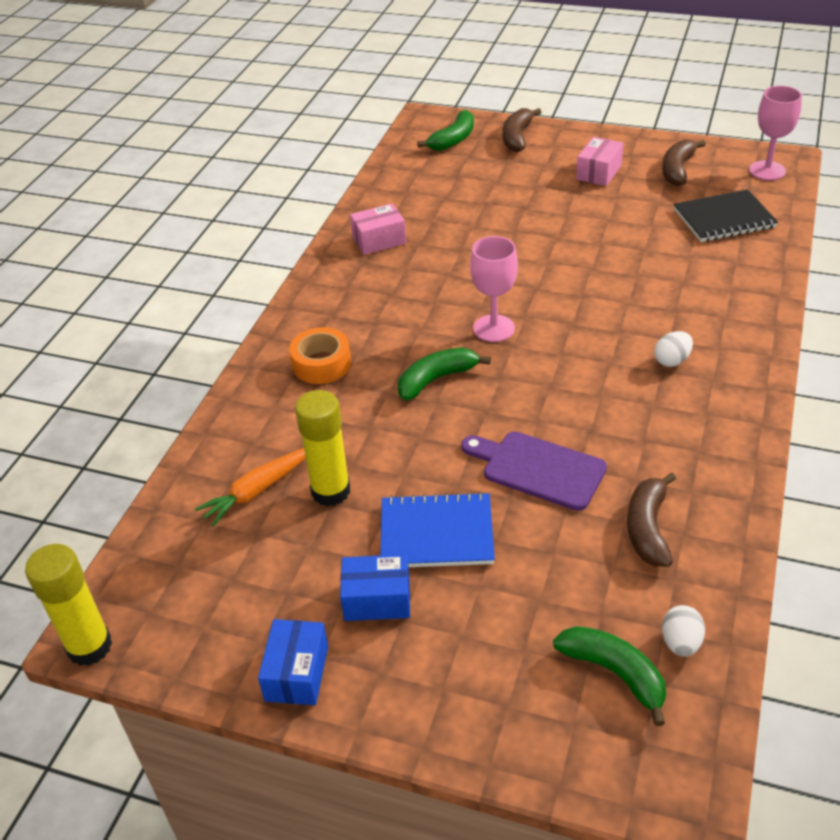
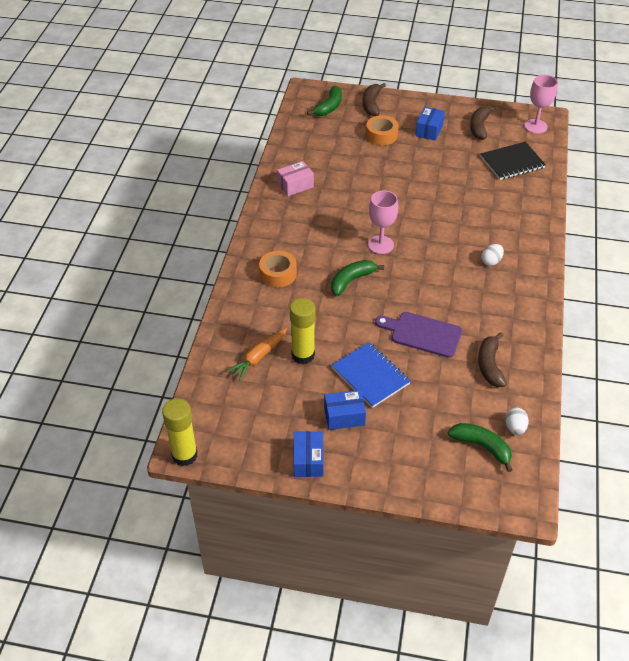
camera: 10 degrees left, 5 degrees up
(436, 533) = (370, 376): blue notebook -> blue notebook turned 60 degrees clockwise
(524, 177) = (381, 135): none -> orange tape
(598, 172) = (429, 130): pink box -> blue box

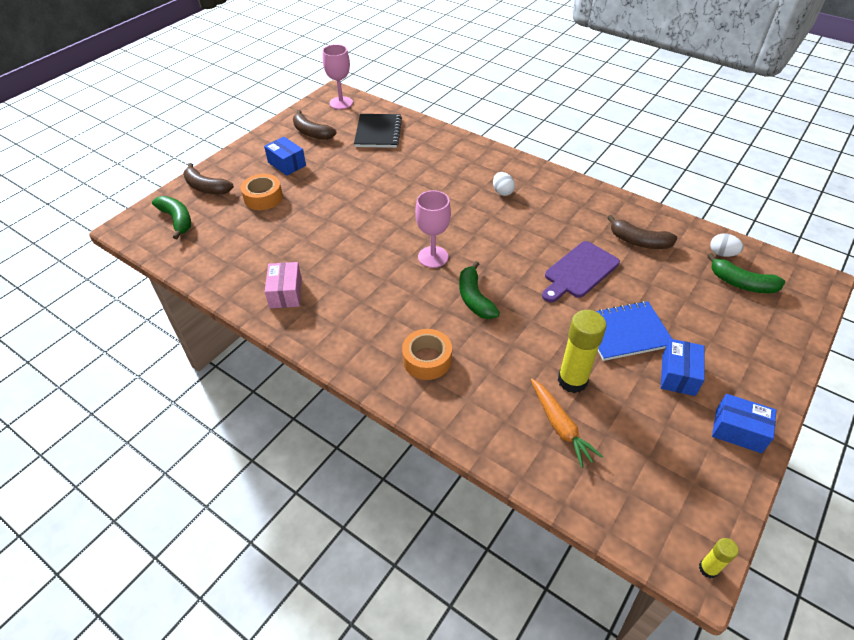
camera: 65 degrees left, 0 degrees up
(184, 455) = (708, 569): yellow glue stick -> yellow glue stick, size x0.50
(482, 446) = (741, 283): green banana -> green banana turned 120 degrees counterclockwise

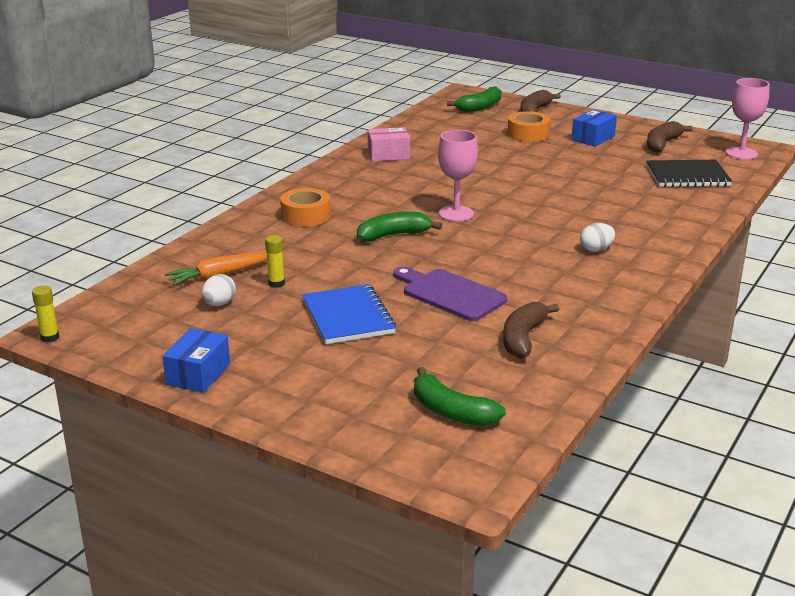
camera: 85 degrees right, 20 degrees down
(572, 380) = (276, 283): yellow glue stick -> yellow glue stick, size x0.50
(678, 375) = (281, 345): blue box -> none
(722, 254) = (515, 403): white egg -> white egg (219, 304)
(741, 283) = (451, 411): green banana -> green banana turned 75 degrees counterclockwise

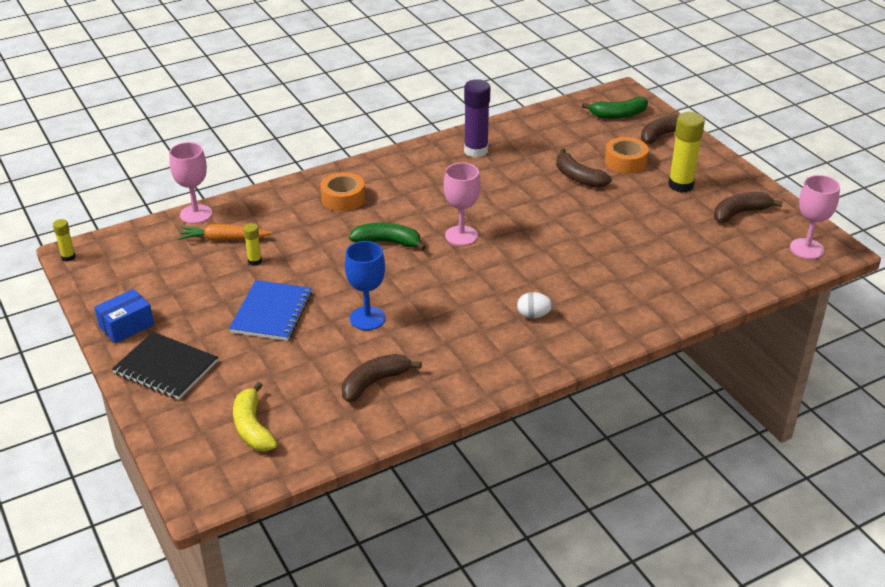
camera: 30 degrees right, 10 degrees up
(161, 265) = (196, 214): none -> pink goblet
(219, 304) = (198, 267): white egg -> none
(388, 155) = (476, 151): pink box -> purple glue stick
(450, 294) = (367, 318): purple cutting board -> blue goblet
(451, 411) = (252, 427): green banana -> yellow banana
(503, 152) = (578, 177): none -> brown banana
(593, 138) = (680, 185): blue box -> yellow glue stick
(687, 176) = (716, 260): black notebook -> black notebook (166, 368)

